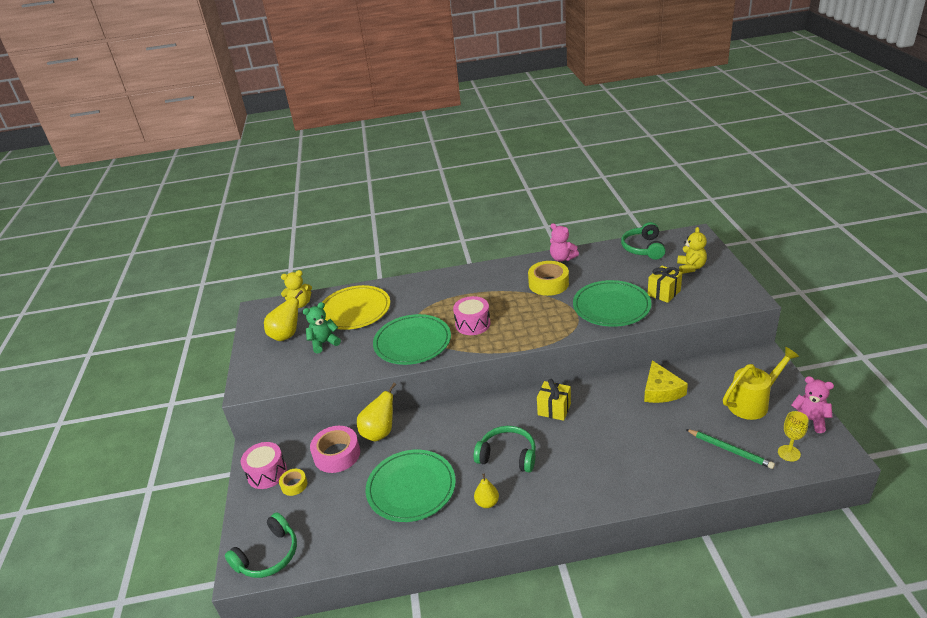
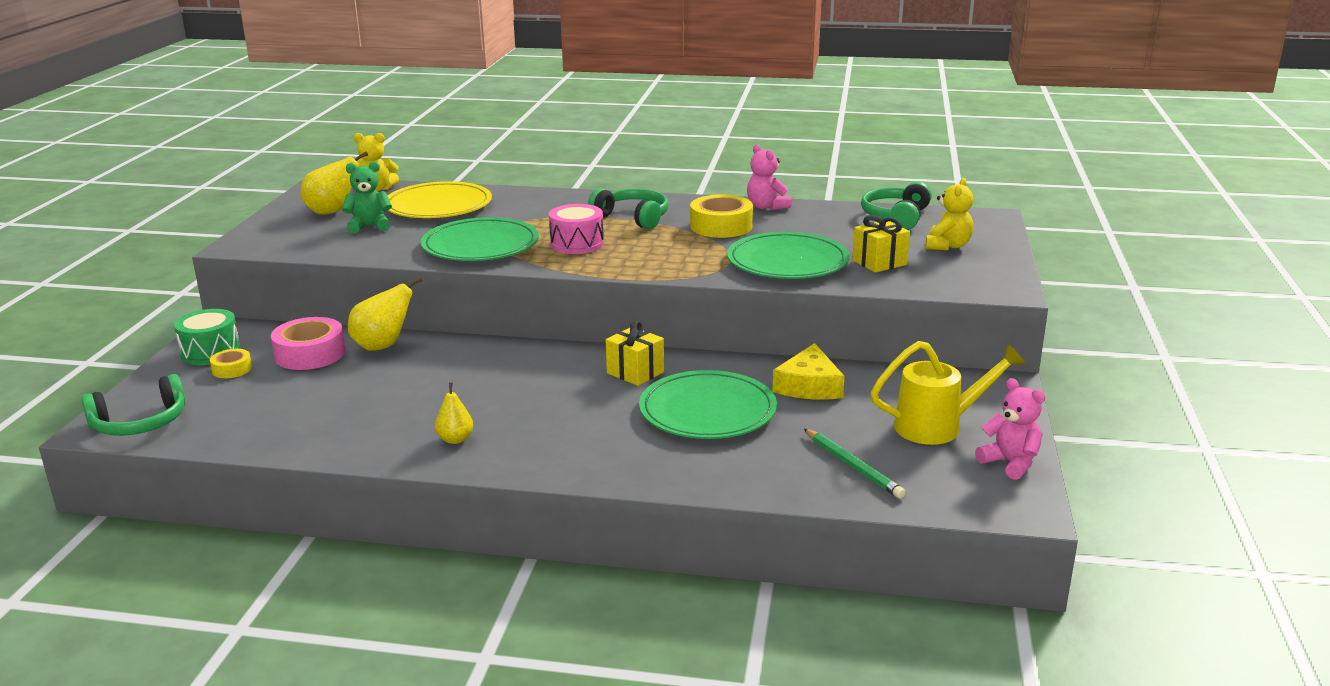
camera: 15 degrees right, 10 degrees down
(267, 473) = (210, 352): pink drum -> green drum
(411, 488) = (371, 404): green plate -> green plate (707, 411)
(507, 456) = (527, 402): green headphones -> green headphones (633, 218)
(789, 453) = (942, 489): yellow goblet -> none

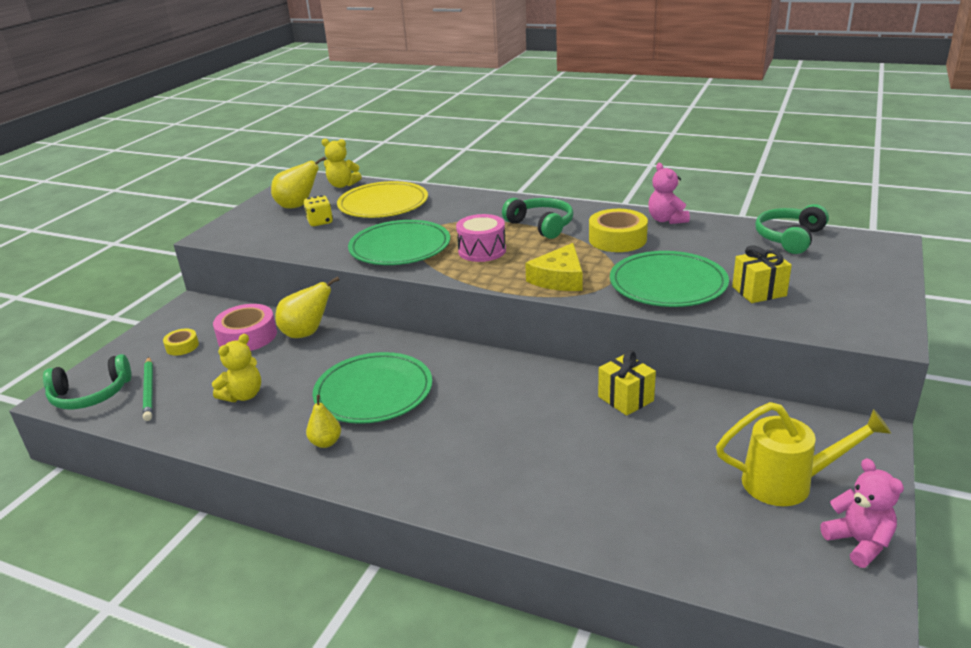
camera: 15 degrees right, 5 degrees up
(210, 352) = (174, 327): green drum -> none
(369, 226) = (320, 222): green teddy bear -> yellow dice
(635, 372) = (508, 383): yellow gift -> yellow gift (625, 399)
(707, 411) = (561, 435): green plate -> green plate (373, 392)
(809, 386) = (667, 416): yellow cheese -> yellow cheese (559, 278)
(853, 466) = (686, 524): green pencil -> green pencil (149, 390)
(947, 246) = (834, 276): yellow teddy bear -> yellow teddy bear (243, 395)

